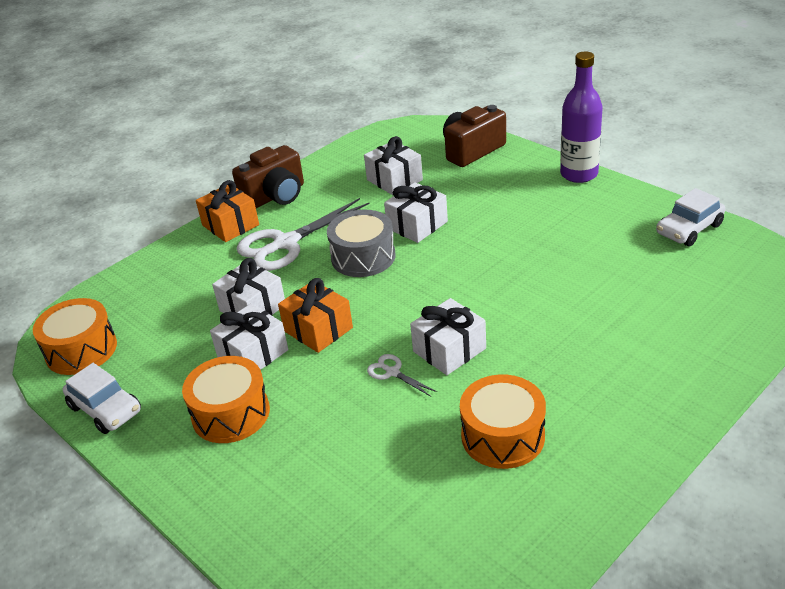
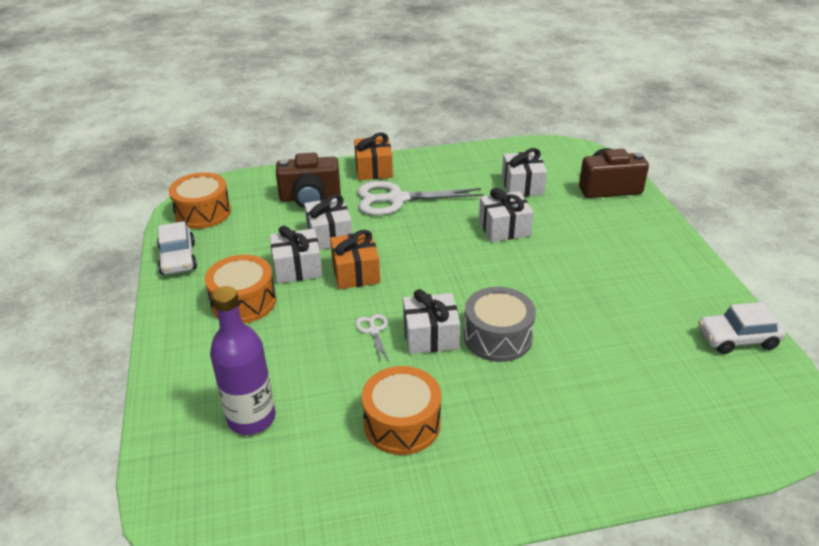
camera: 30 degrees right, 0 degrees up
(275, 196) = (424, 161): brown camera -> brown camera (310, 198)
(363, 257) = (440, 234): grey drum -> grey drum (497, 337)
(579, 174) = (682, 246): purple bottle -> purple bottle (251, 418)

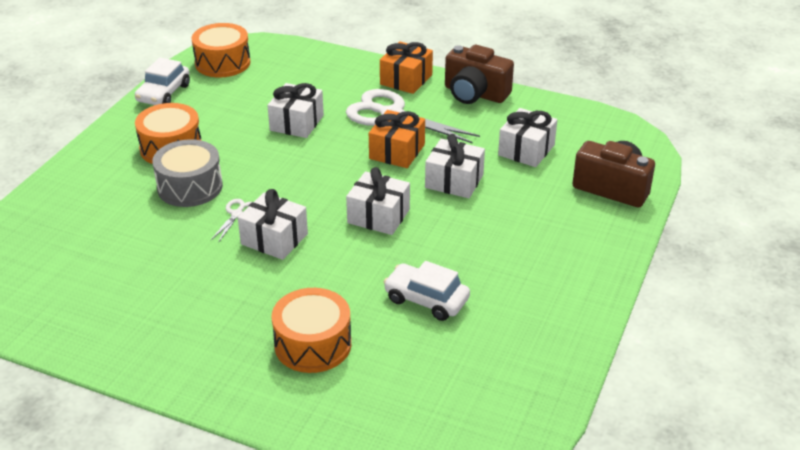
camera: 35 degrees right, 0 degrees up
(251, 418) = (82, 233): purple bottle -> none
(297, 268) = (240, 139): white gift -> white gift (378, 216)
(310, 198) = (320, 84): brown camera -> brown camera (475, 94)
(355, 272) = (279, 162): orange gift -> orange gift (397, 151)
(402, 423) = (174, 289): orange drum -> orange drum (313, 344)
(497, 337) = (325, 266): grey drum -> grey drum (190, 187)
(737, 339) = (536, 374): white car -> white car (426, 300)

